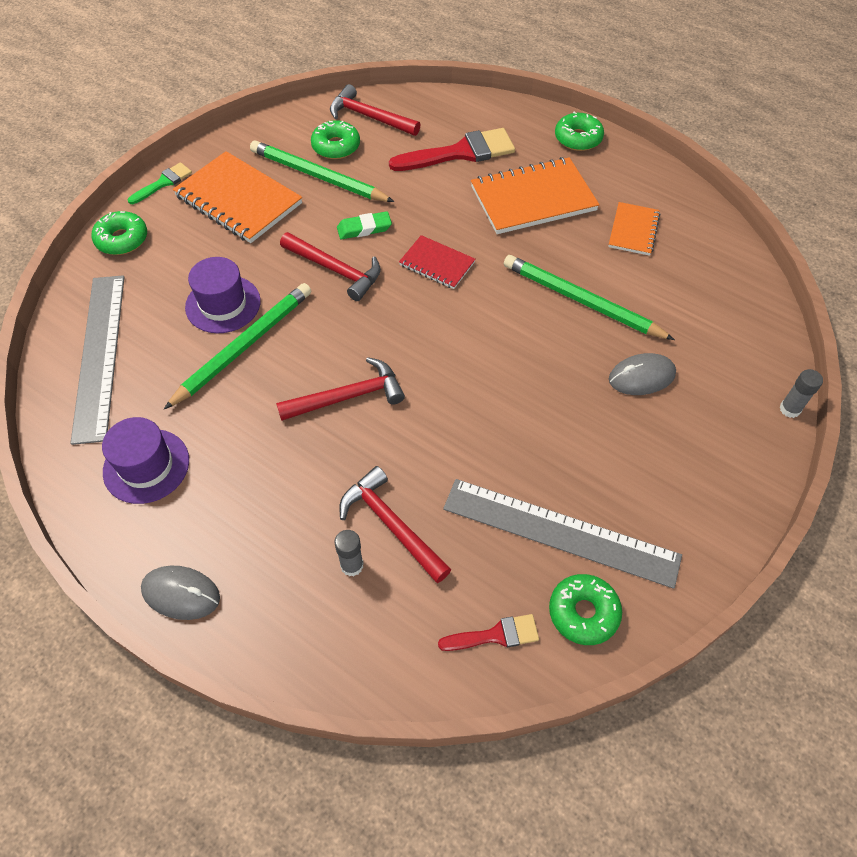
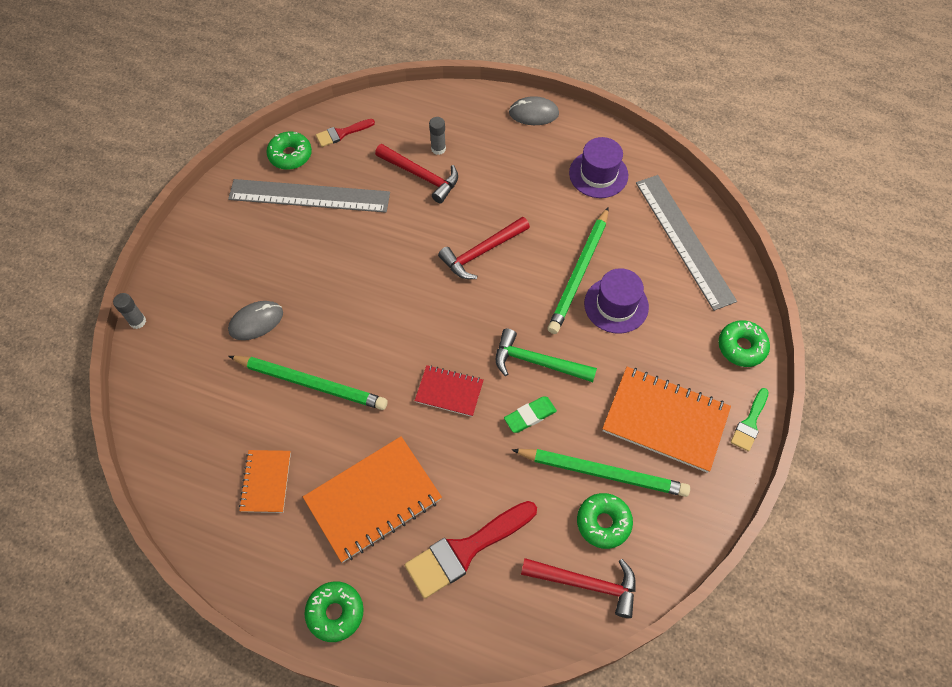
camera: 165 degrees right, 5 degrees up
(335, 270) = (537, 362): red hammer -> green hammer

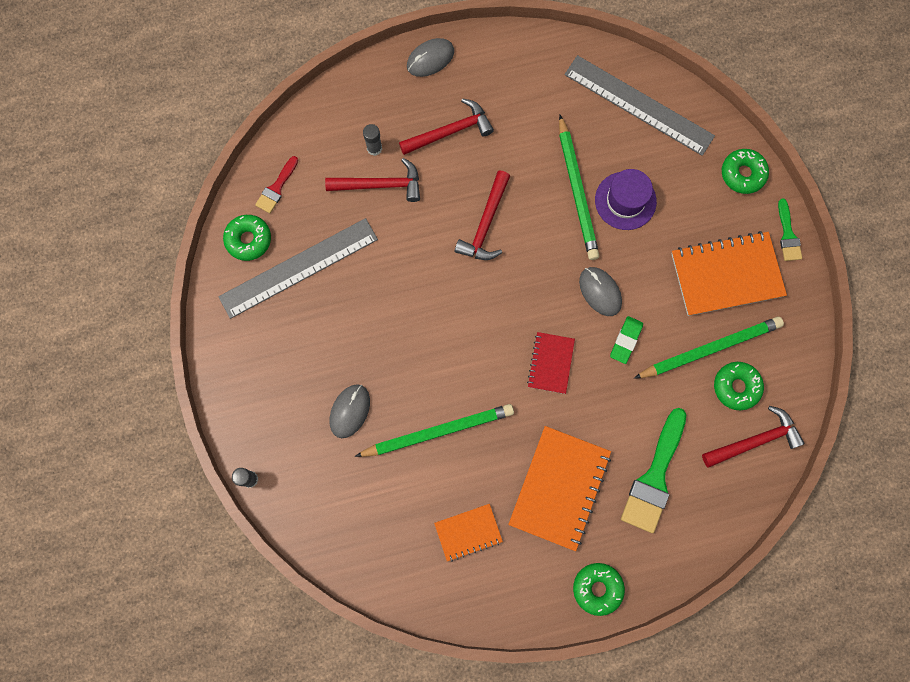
camera: 35 degrees left, 15 degrees up
(266, 482) = (468, 532): orange notebook -> orange notebook turned 75 degrees counterclockwise
(449, 392) = (550, 363): red notebook -> red notebook turned 60 degrees counterclockwise
(465, 550) = (654, 477): red brush -> green brush
(508, 170) = (450, 131): none -> red hammer
(537, 362) = (600, 292): green hammer -> grey mouse
(598, 174) = (528, 86): purple hat -> none

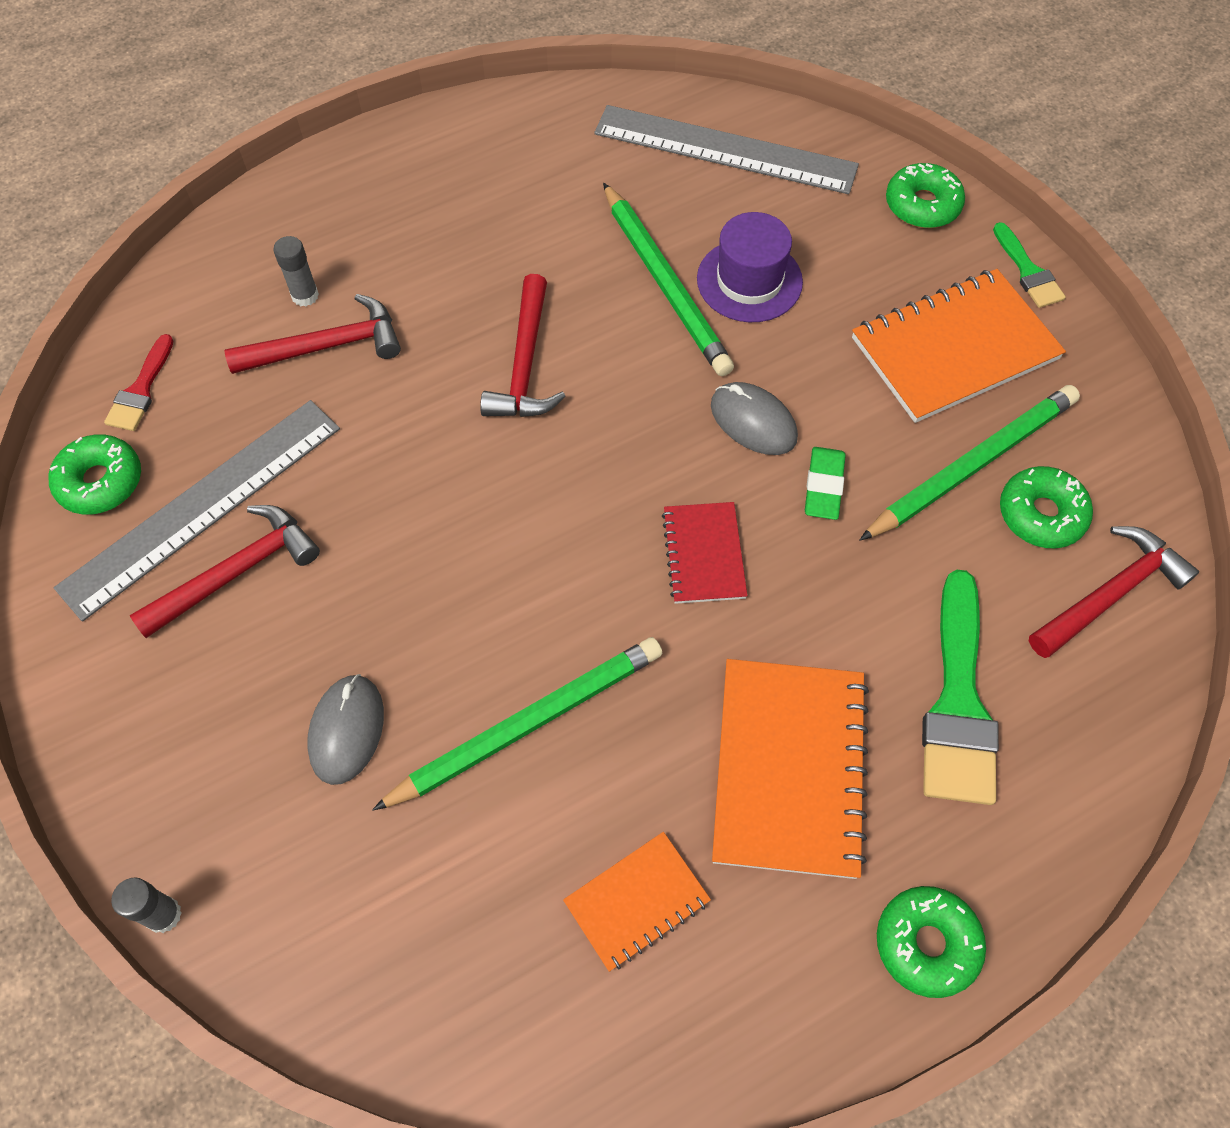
camera: 15 degrees left, 15 degrees down
(430, 59) = (372, 156): grey mouse -> none
(450, 131) = (429, 245): red hammer -> red hammer (236, 572)

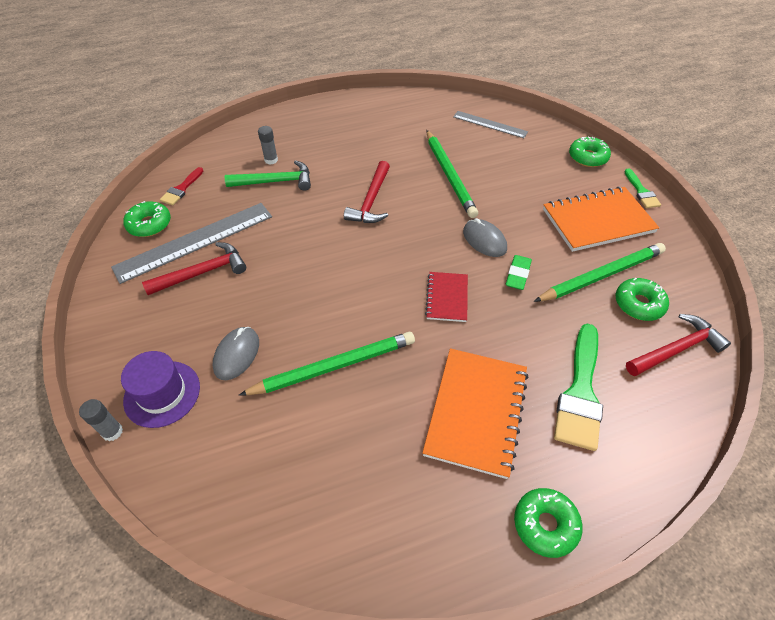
camera: 10 degrees right, 10 degrees down
(326, 346) = (275, 181): red hammer -> green hammer
(636, 902) = (374, 470): orange notebook -> none
(725, 149) = (490, 124): grey ruler -> grey ruler, size x0.58
(749, 280) = (493, 179): purple hat -> purple hat (162, 393)

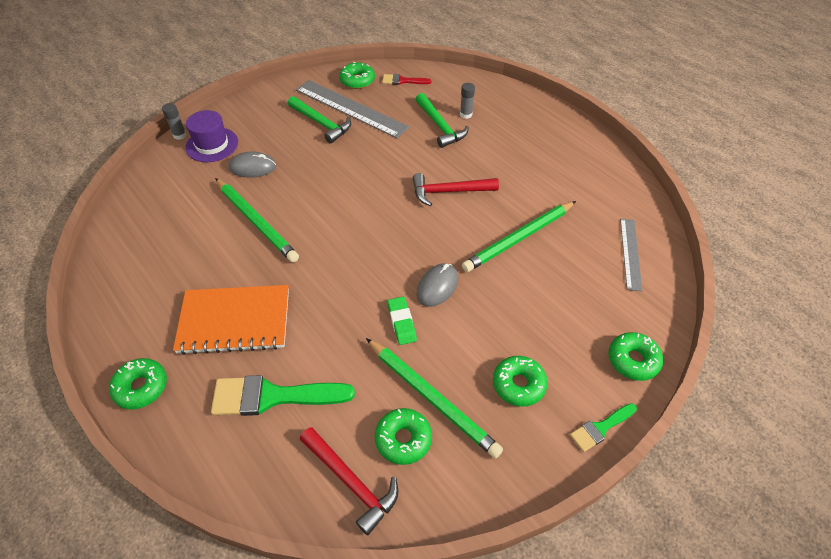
camera: 70 degrees right, 0 degrees up
(202, 272) = (321, 123): red hammer -> green hammer
(447, 298) = (351, 274): red notebook -> none
(517, 274) = (402, 322): green eraser -> green eraser turned 75 degrees clockwise
(597, 221) = (518, 384): orange notebook -> green donut

